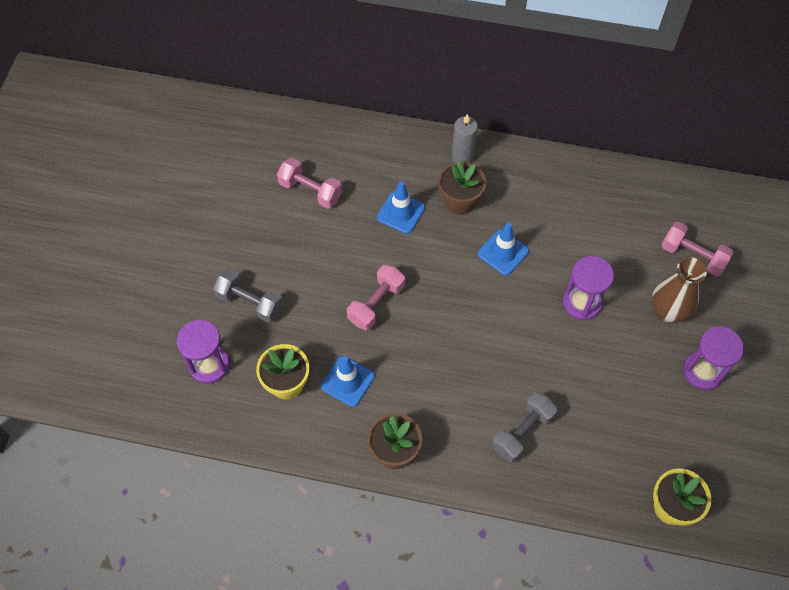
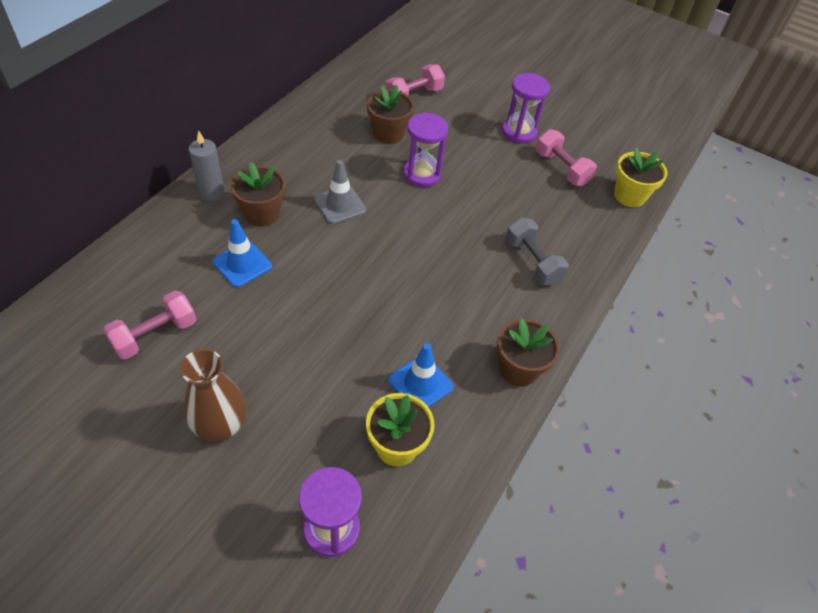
camera: 75 degrees left, 10 degrees down
(250, 302) = (268, 451): grey dumbbell -> none
(376, 304) = (340, 324): pink dumbbell -> pink dumbbell (561, 169)
(503, 252) = (340, 205): blue traffic cone -> grey traffic cone
(620, 255) = (388, 134): none -> brown flower pot
(668, 311) = (456, 129): brown vase -> brown vase (221, 426)

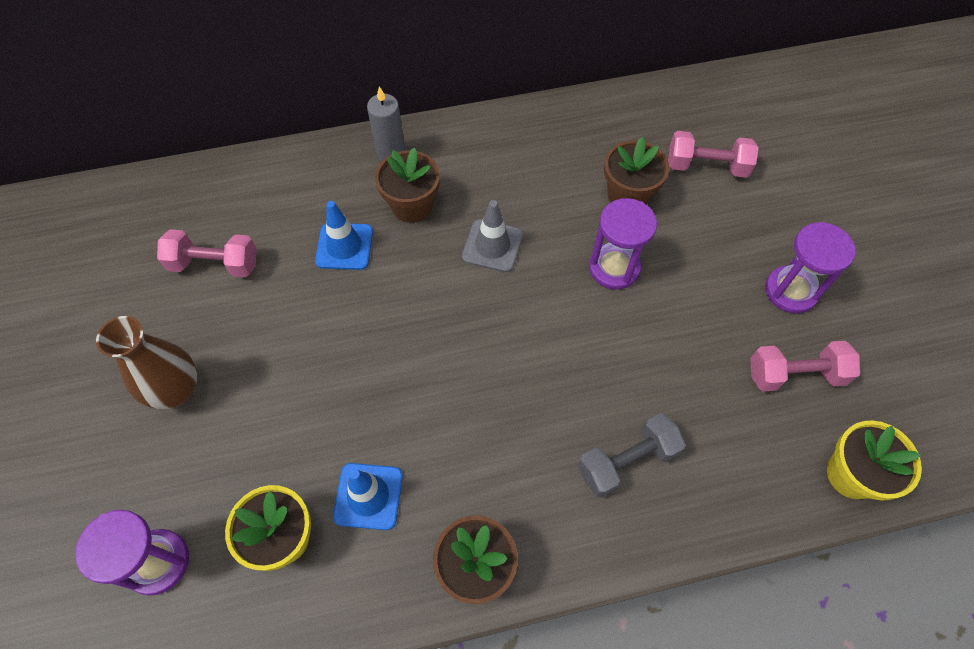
camera: 50 degrees right, 10 degrees up
(532, 262) = (626, 461): grey dumbbell -> grey dumbbell turned 45 degrees clockwise
(561, 169) = (795, 374): pink dumbbell -> pink dumbbell turned 75 degrees clockwise

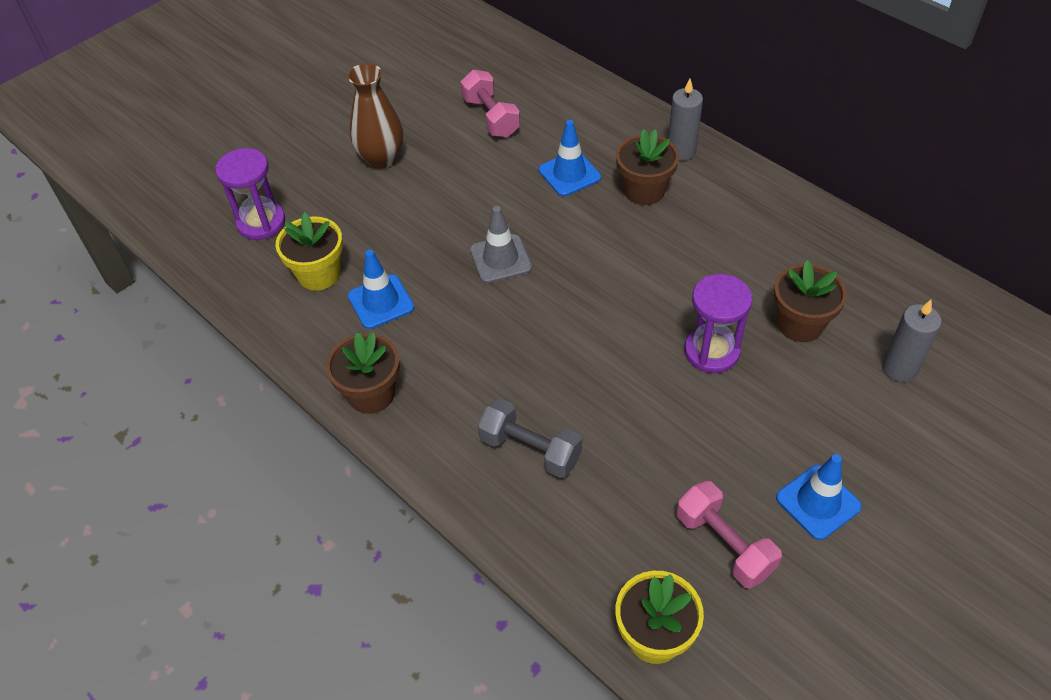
camera: 60 degrees right, 10 degrees down
(492, 246) = (655, 259): grey traffic cone -> grey traffic cone (500, 259)
(706, 166) = (899, 368): pink dumbbell -> grey candle
(790, 291) = (818, 502): purple hourglass -> blue traffic cone

